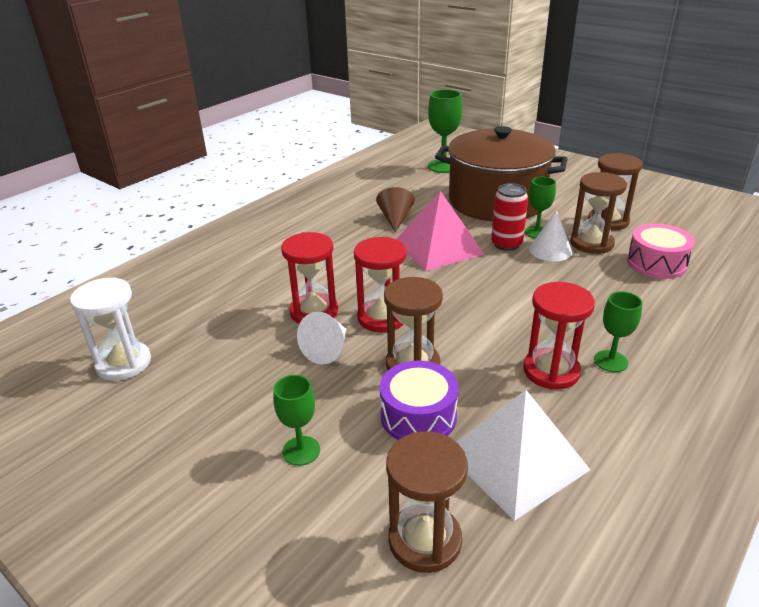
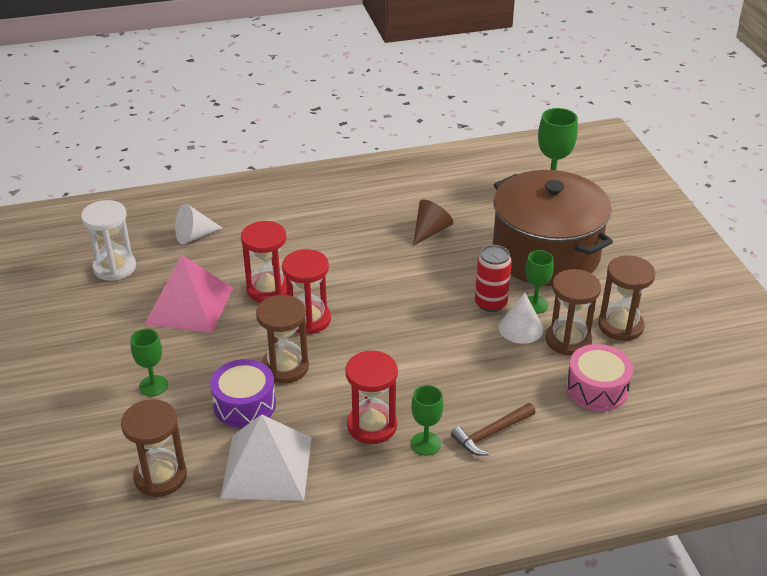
camera: 35 degrees right, 5 degrees up
(327, 350) = (243, 325): white cone -> white cone (194, 236)
(438, 247) = (430, 277): pink pyramid -> pink pyramid (189, 305)
(642, 328) = (491, 434): none -> brown hammer

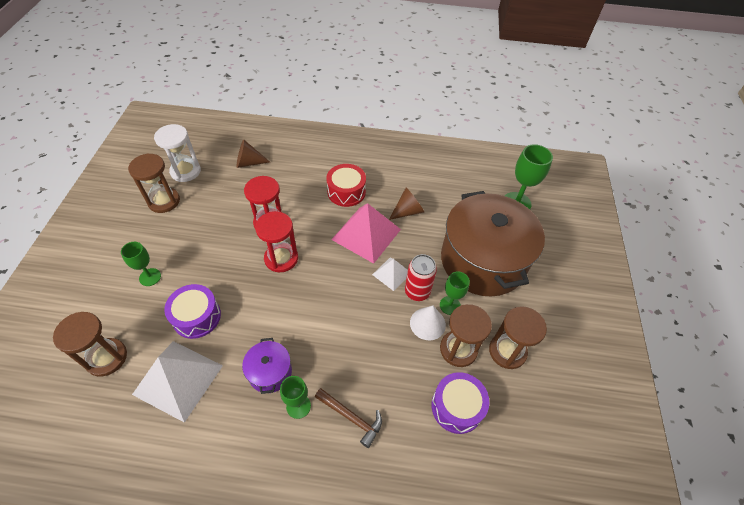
camera: 20 degrees right, 15 degrees up
(189, 305) = (212, 218): pink pyramid -> pink pyramid (366, 234)
(194, 236) = (249, 163): white cone -> brown cone
(285, 367) = (242, 294): brown hourglass -> brown hourglass (164, 201)
(342, 232) = (346, 192): none -> red drum
(372, 426) = (270, 372): red hourglass -> purple pot
(450, 295) = (391, 273): none -> white pyramid
(491, 434) = (351, 417): brown hammer -> brown hammer turned 135 degrees counterclockwise
(597, 388) = (457, 407): pink drum -> purple drum

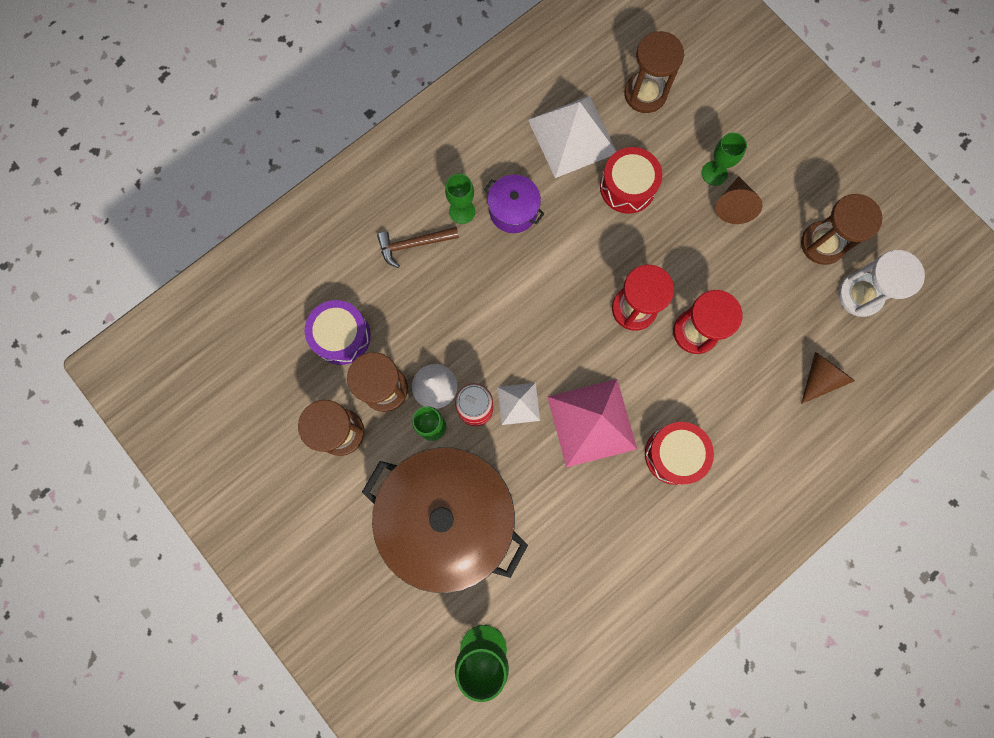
camera: 135 degrees right, 25 degrees up
(196, 317) = (627, 187): purple drum -> red drum
(408, 211) = (584, 500): brown cone -> brown cone (733, 206)

